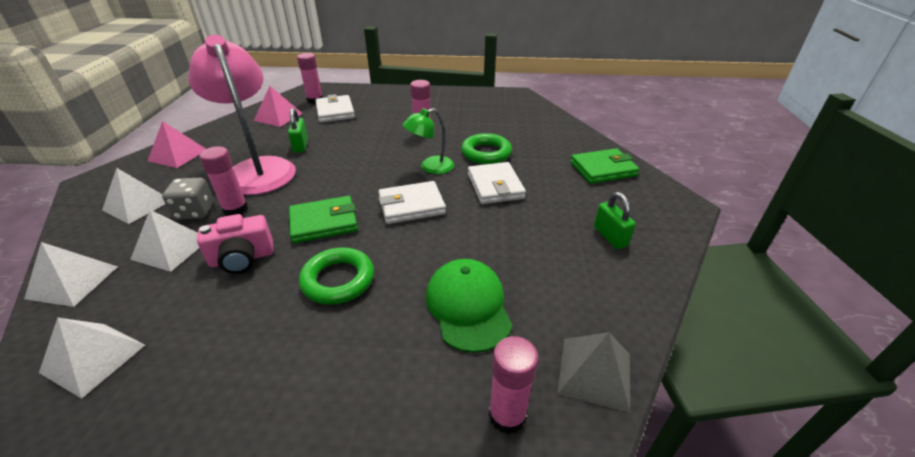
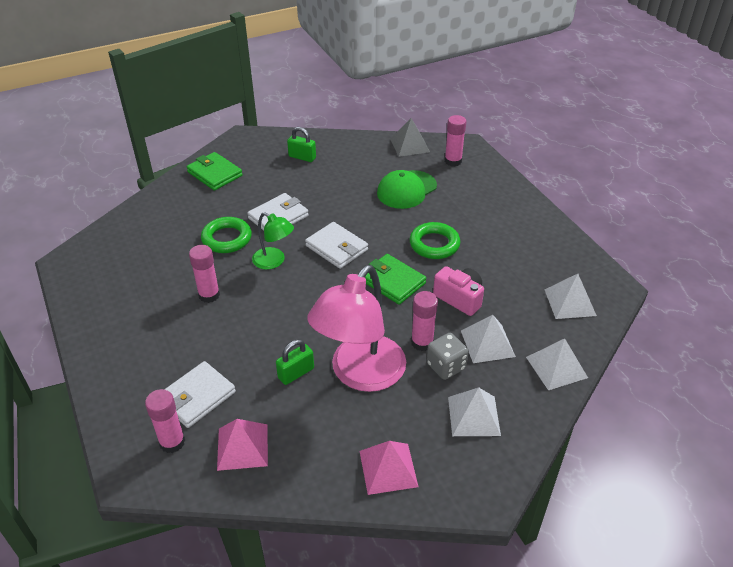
camera: 120 degrees left, 5 degrees up
(610, 236) = (302, 157): green padlock -> green padlock turned 75 degrees clockwise

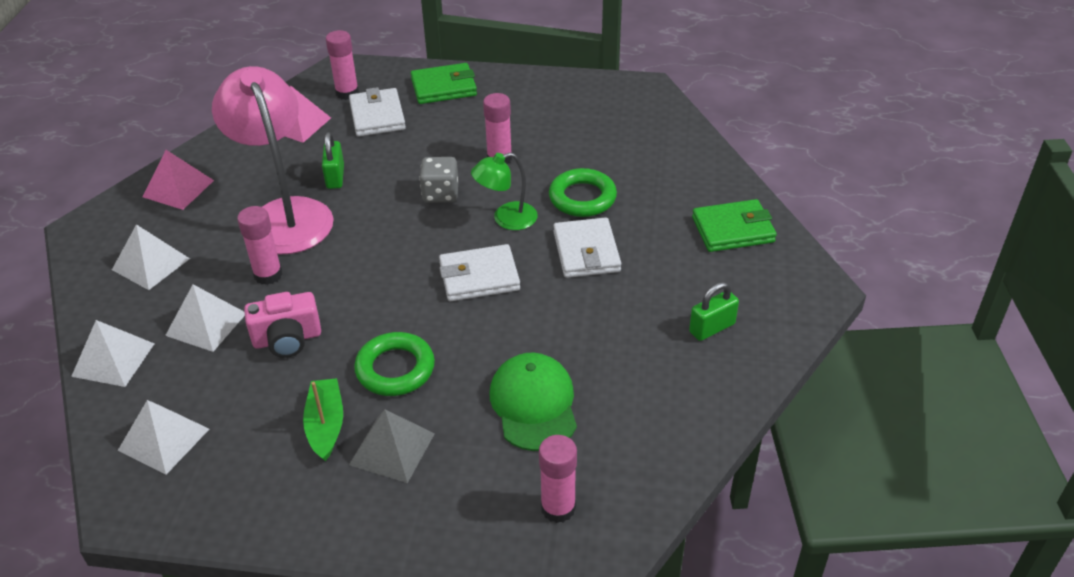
camera: 125 degrees right, 0 degrees up
(392, 282) = (374, 296): green wallet -> green wallet (444, 87)
(409, 145) = (650, 475): grey pyramid -> grey pyramid (392, 449)
(446, 366) = (221, 276): grey dice -> grey dice (440, 194)
(493, 248) = (326, 425): none -> green boat

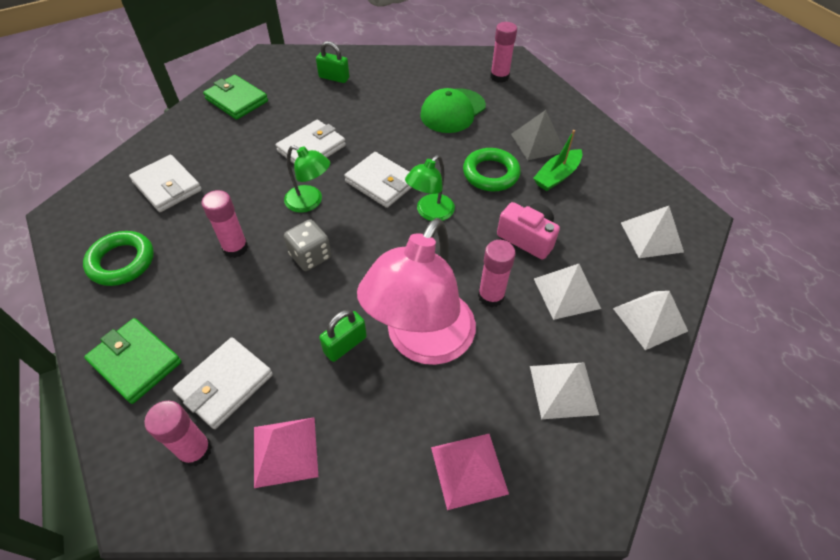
camera: 130 degrees left, 10 degrees up
(399, 290) = (430, 213): none -> green lamp
(582, 198) = (253, 177): green ring -> green ring (122, 262)
(623, 145) = (167, 186): none -> white wallet

